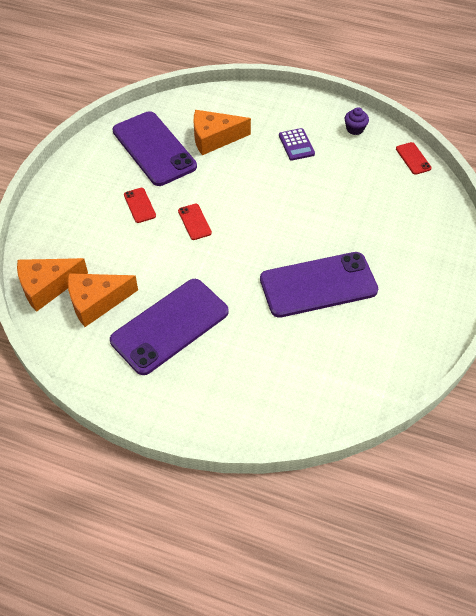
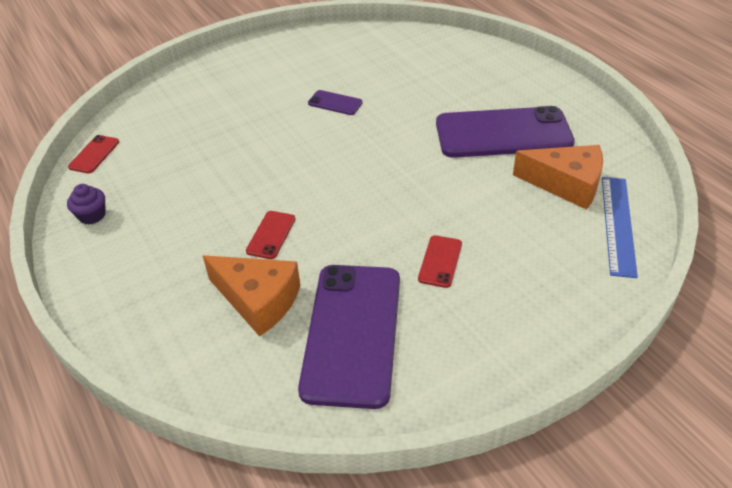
camera: 140 degrees left, 10 degrees down
(47, 287) = (617, 224): orange cheese -> blue ruler
(194, 222) = (392, 209): red phone -> red phone (271, 235)
(296, 145) = (178, 234): purple calculator -> none
(318, 285) = (335, 103): purple phone -> purple phone, size x0.42

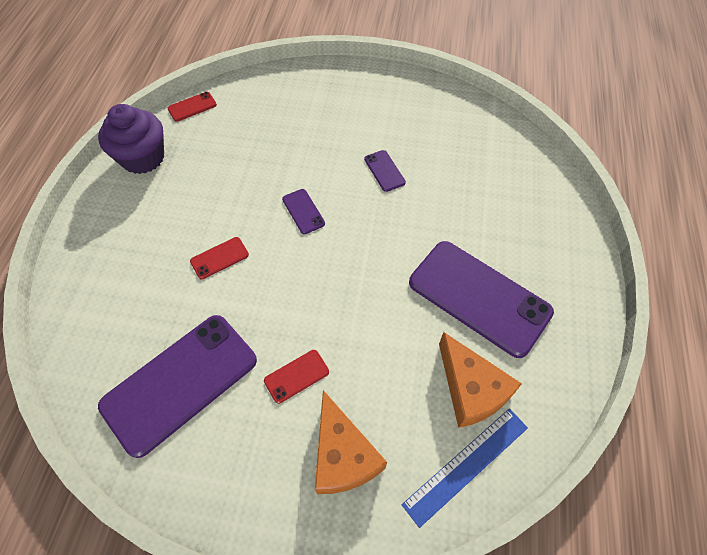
camera: 40 degrees right, 15 degrees up
(92, 215) = (143, 158): purple cupcake -> purple cupcake, size x2.04
(258, 300) = (158, 305): orange cheese -> orange cheese (343, 455)
(303, 163) = (303, 211): none -> purple phone

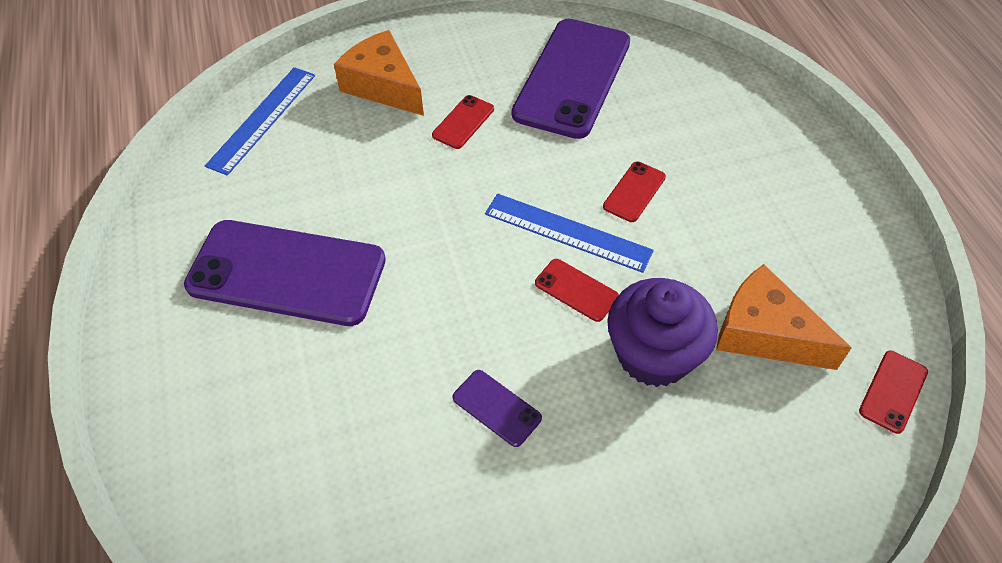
camera: 155 degrees right, 5 degrees down
(143, 158) = (862, 272): purple cupcake -> purple cupcake (654, 354)
(283, 248) = (567, 232): none -> blue ruler
(303, 211) = (576, 290): purple phone -> red phone
(471, 389) = (273, 177): orange cheese -> orange cheese (764, 333)

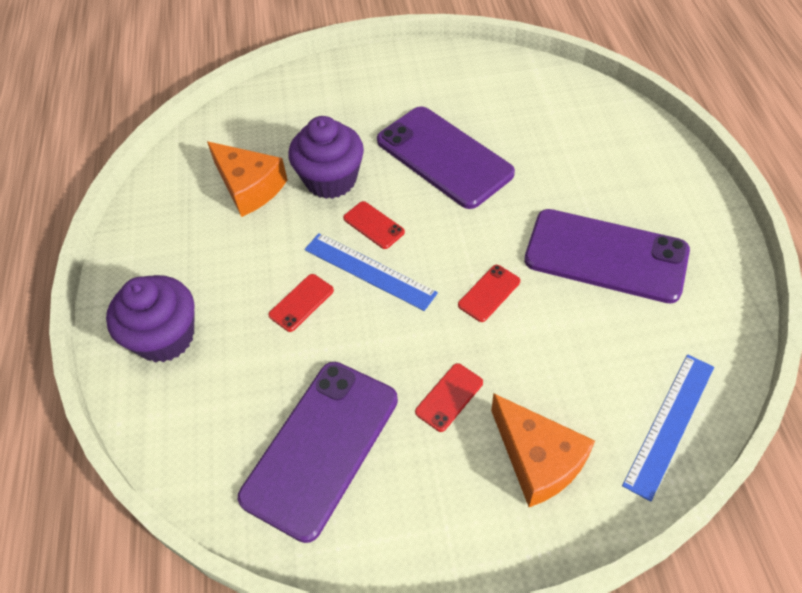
camera: 170 degrees left, 0 degrees up
(496, 408) = (444, 157): purple phone -> purple phone, size x2.38
(764, 148) = (165, 337): none -> purple cupcake
(893, 391) = (187, 149): red phone -> red phone (489, 293)

